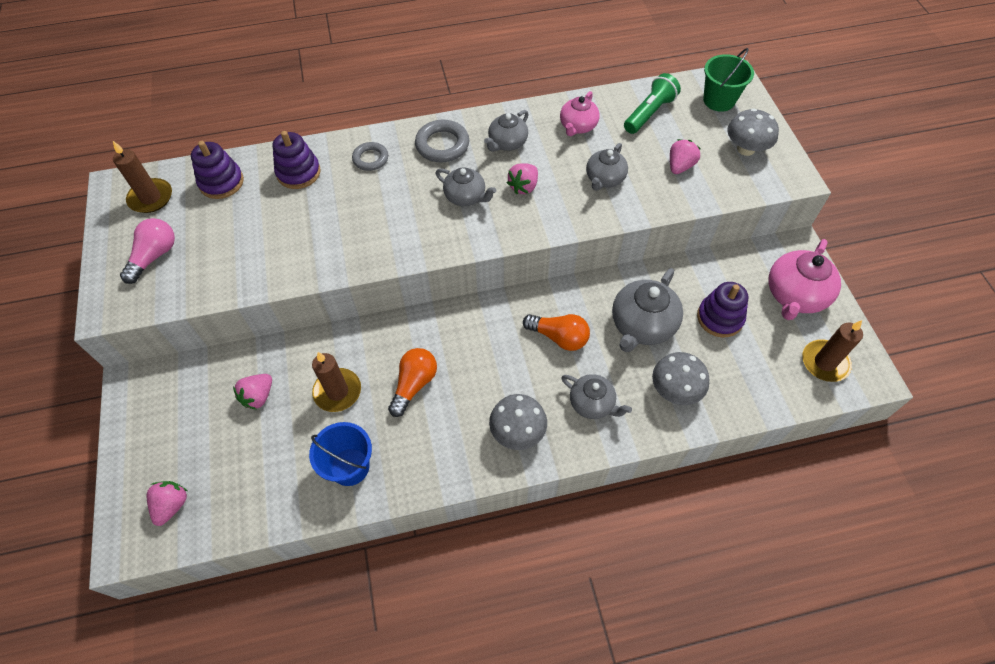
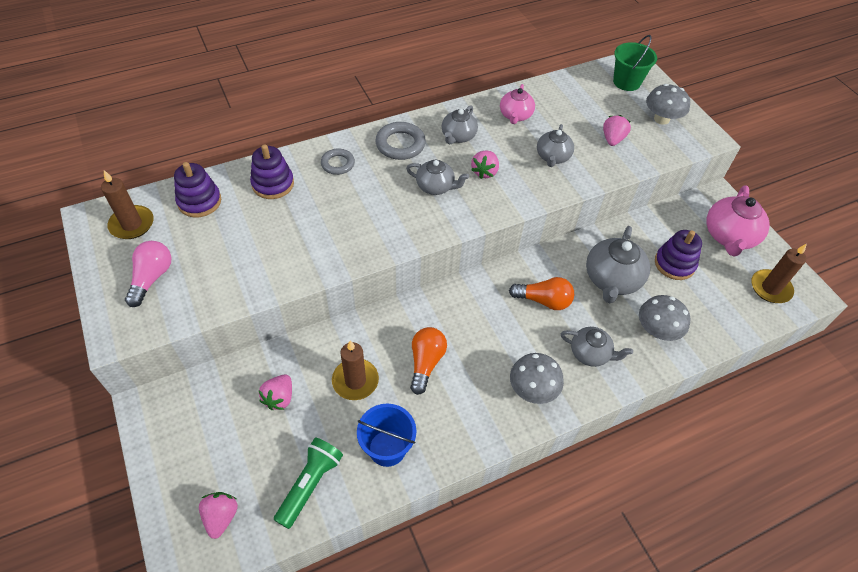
camera: 15 degrees left, 5 degrees down
(649, 113) = (572, 98): green flashlight -> green flashlight (310, 484)

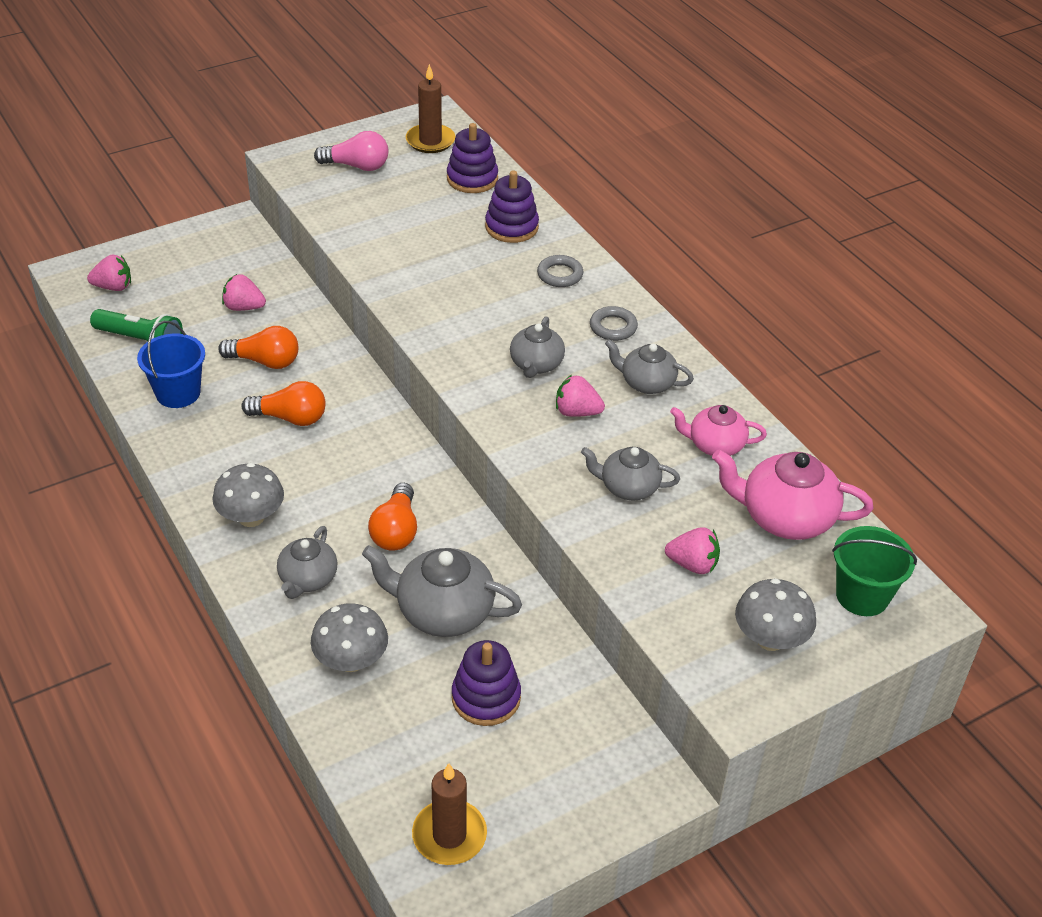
camera: 85 degrees right, 10 degrees down
(355, 381) = (265, 361): brown candle -> orange light bulb
(400, 144) = (613, 327): grey ring -> grey ring, size x0.66
(729, 236) = (562, 789): pink teapot -> pink teapot (785, 517)

